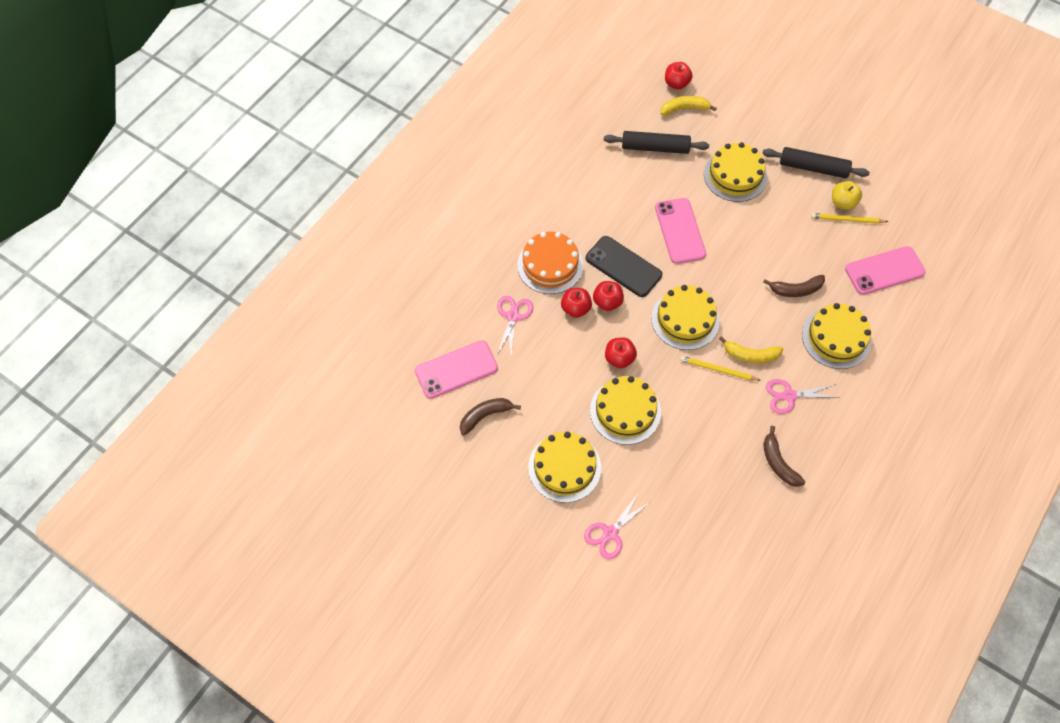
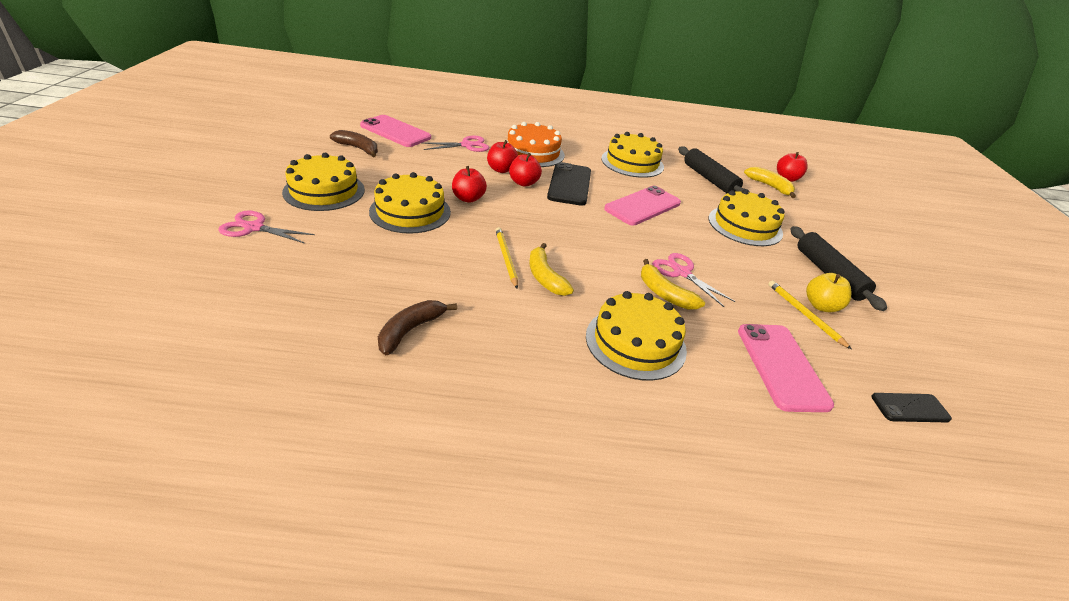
camera: 55 degrees right, 25 degrees down
(685, 319) = (547, 226): yellow cake -> yellow cake (632, 162)
(789, 396) = (515, 319): pink scissors -> pink scissors (681, 272)
(795, 290) = (664, 293): brown banana -> yellow banana
(884, 271) = (781, 366): pink phone -> pink phone turned 45 degrees clockwise
(937, 230) = (910, 408): none -> black phone

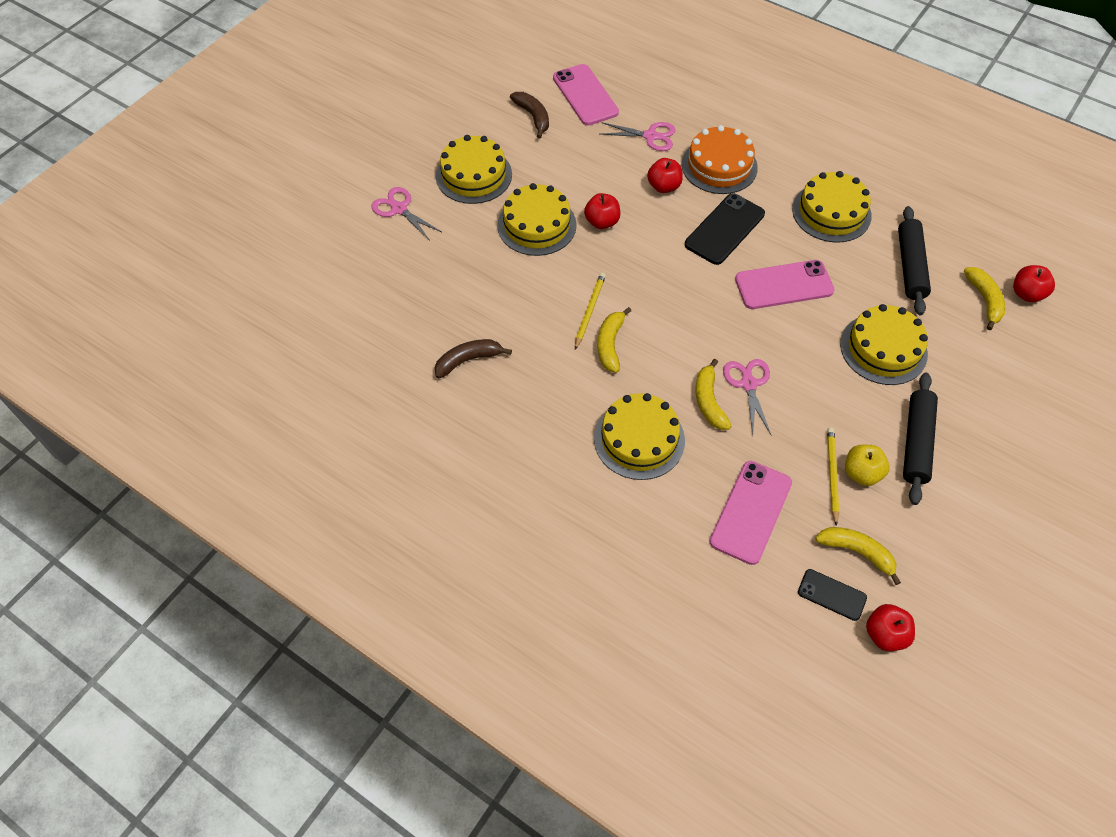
camera: 35 degrees right, 20 degrees up
(524, 183) = (674, 214): red apple -> red apple (885, 634)
(885, 364) = (857, 552): none -> yellow banana

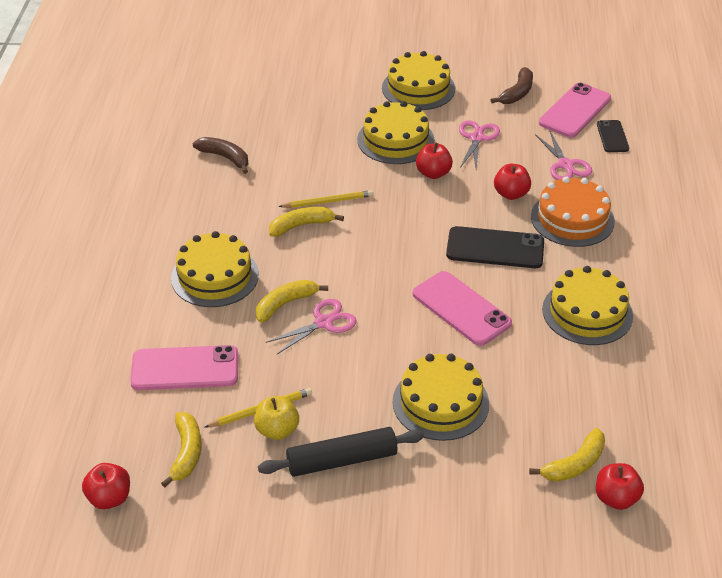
camera: 60 degrees right, 15 degrees down
(399, 209) = (346, 67): pink scissors -> pink scissors (477, 138)
(831, 595) = (130, 449): black phone -> black phone (612, 136)
(910, 266) = (568, 392): black rolling pin -> none

